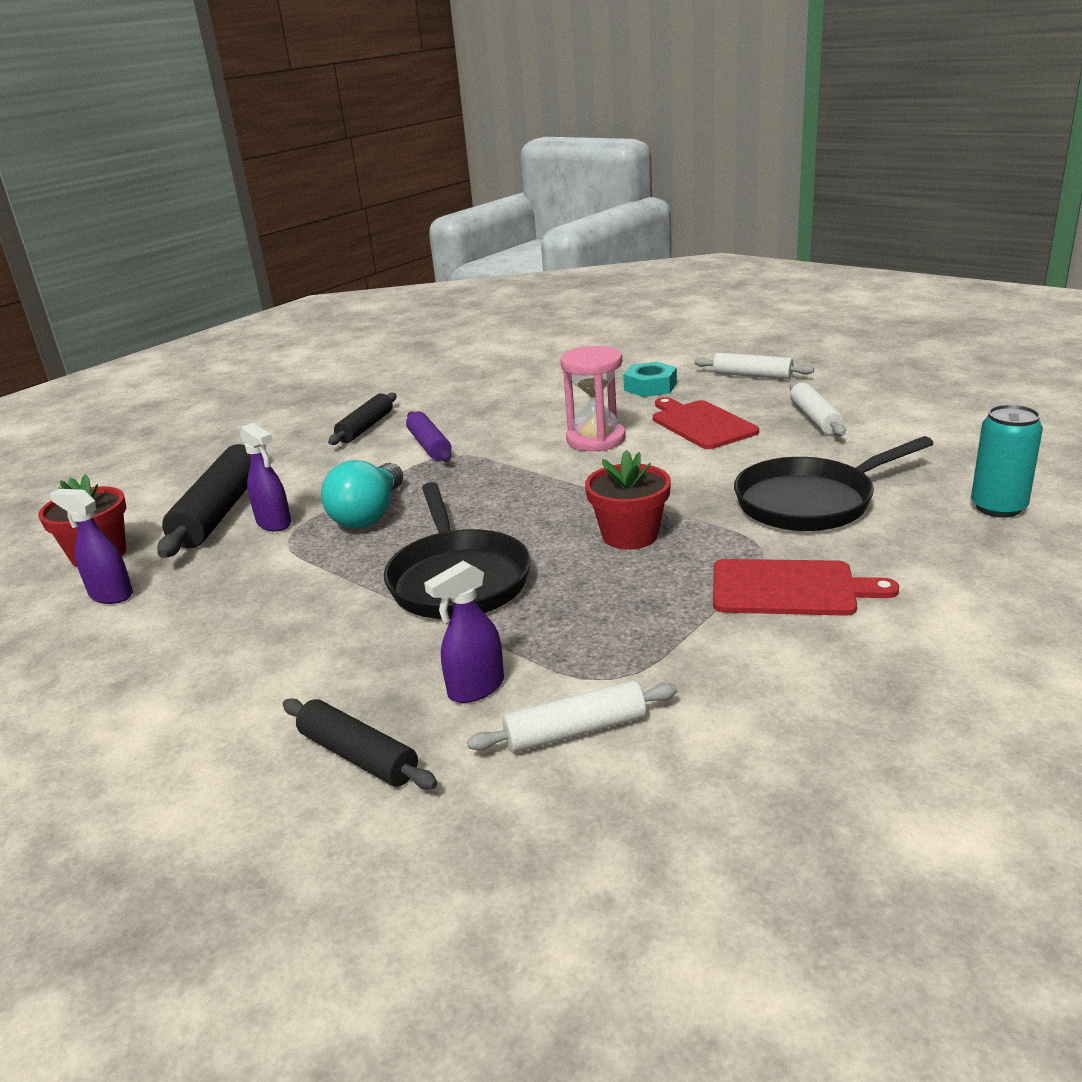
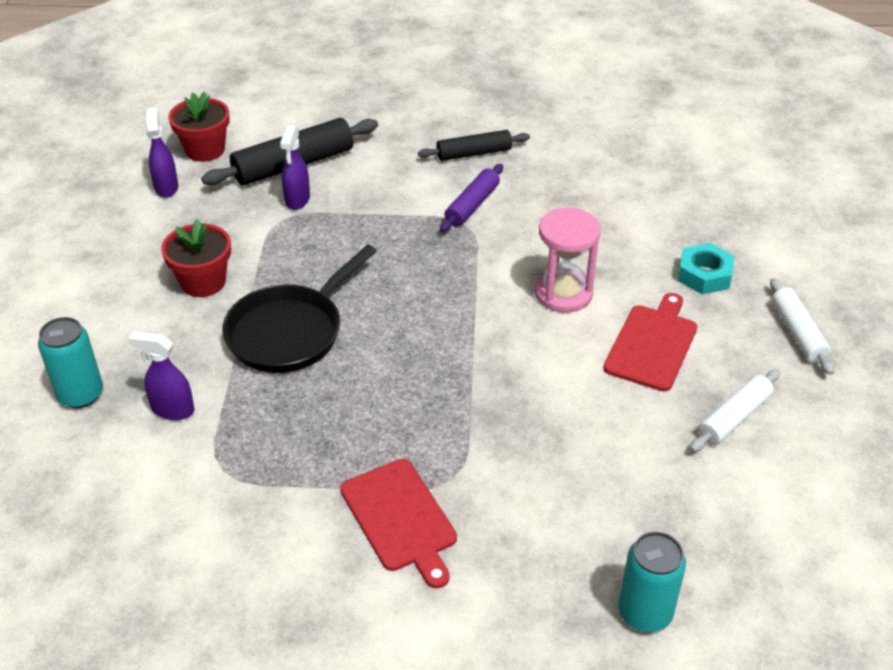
camera: 50 degrees right, 15 degrees up
(358, 756) = (80, 394): black rolling pin -> turquoise can
(369, 514) = (343, 237): turquoise light bulb -> none
(575, 731) = (157, 479): white rolling pin -> none
(630, 535) = (415, 391): red flower pot -> red flower pot (203, 282)
(810, 502) = (555, 478): black pan -> none

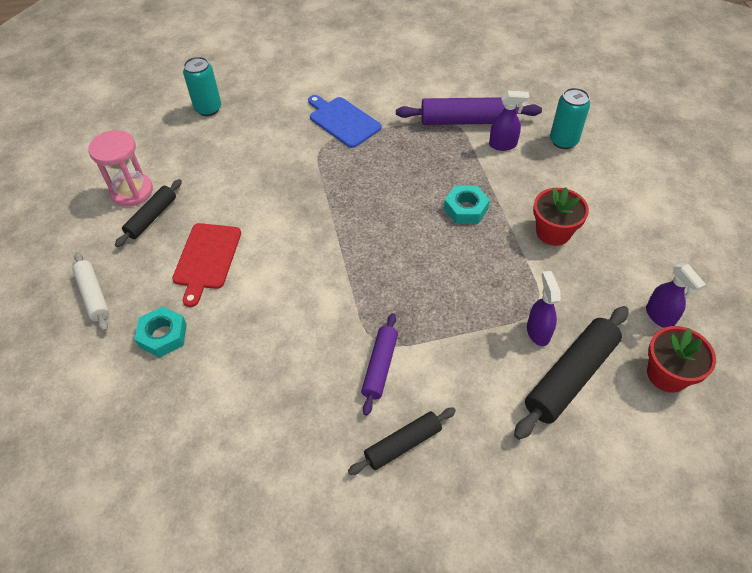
camera: 165 degrees right, 10 degrees up
(196, 465) = (467, 121): none -> purple rolling pin
(290, 332) = (465, 209): black pan -> turquoise nut
(400, 518) = (343, 121): red cutting board -> blue cutting board
(563, 293) = (279, 288): pink hourglass -> pink hourglass (132, 191)
(734, 417) = (152, 217): white rolling pin -> black rolling pin

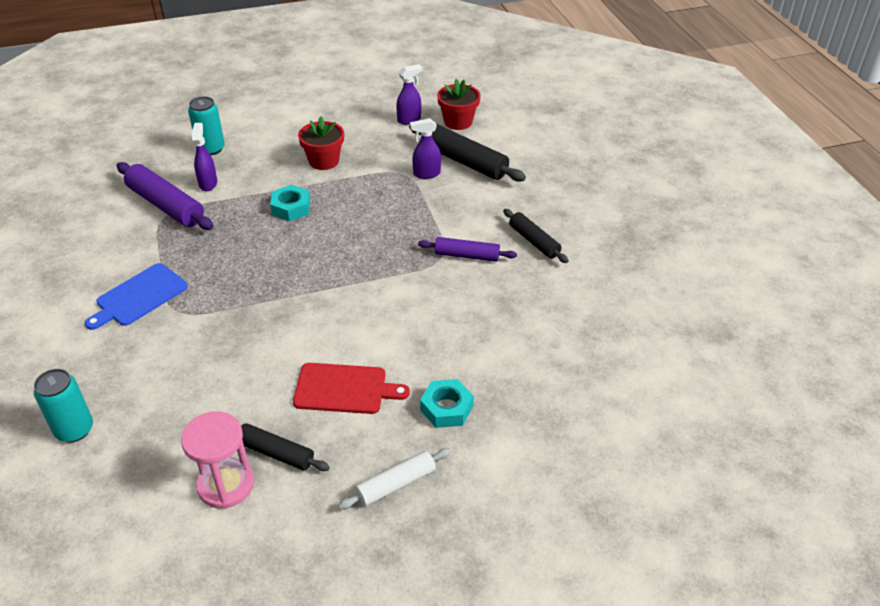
camera: 95 degrees left, 10 degrees down
(467, 121) = (166, 205): purple rolling pin -> purple rolling pin turned 45 degrees counterclockwise

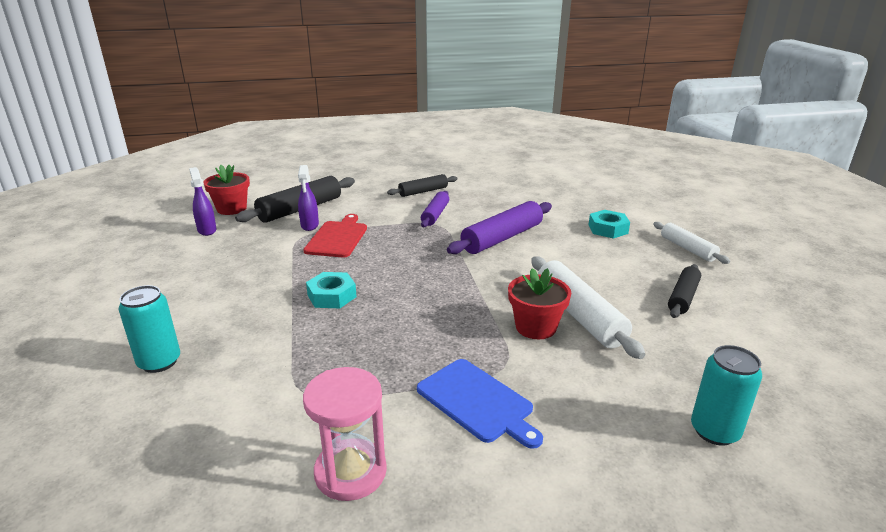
camera: 85 degrees left, 15 degrees down
(166, 205) = (280, 395): purple rolling pin -> purple rolling pin (502, 238)
(208, 183) = (247, 359): purple spray bottle -> none
(226, 485) = (730, 321): pink hourglass -> pink hourglass (350, 472)
(248, 362) = (579, 315): none -> white rolling pin
(324, 161) = (251, 277): red flower pot -> red flower pot (535, 327)
(344, 389) = (600, 267): red cutting board -> red cutting board (337, 238)

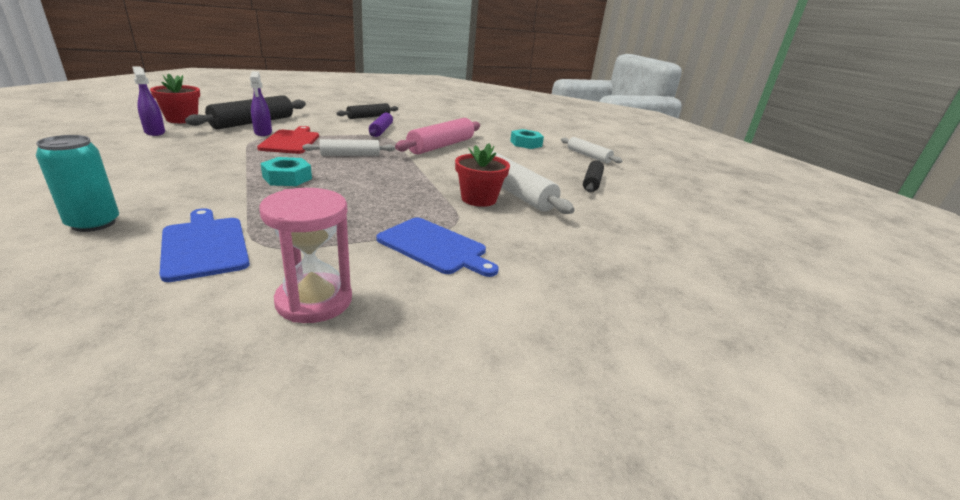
camera: 15 degrees left, 0 degrees up
(253, 393) = (205, 245): none -> blue cutting board
(398, 258) = (350, 155): none -> white rolling pin
(502, 238) = (441, 146): purple rolling pin -> pink rolling pin
(714, 431) = (636, 260): turquoise can -> none

